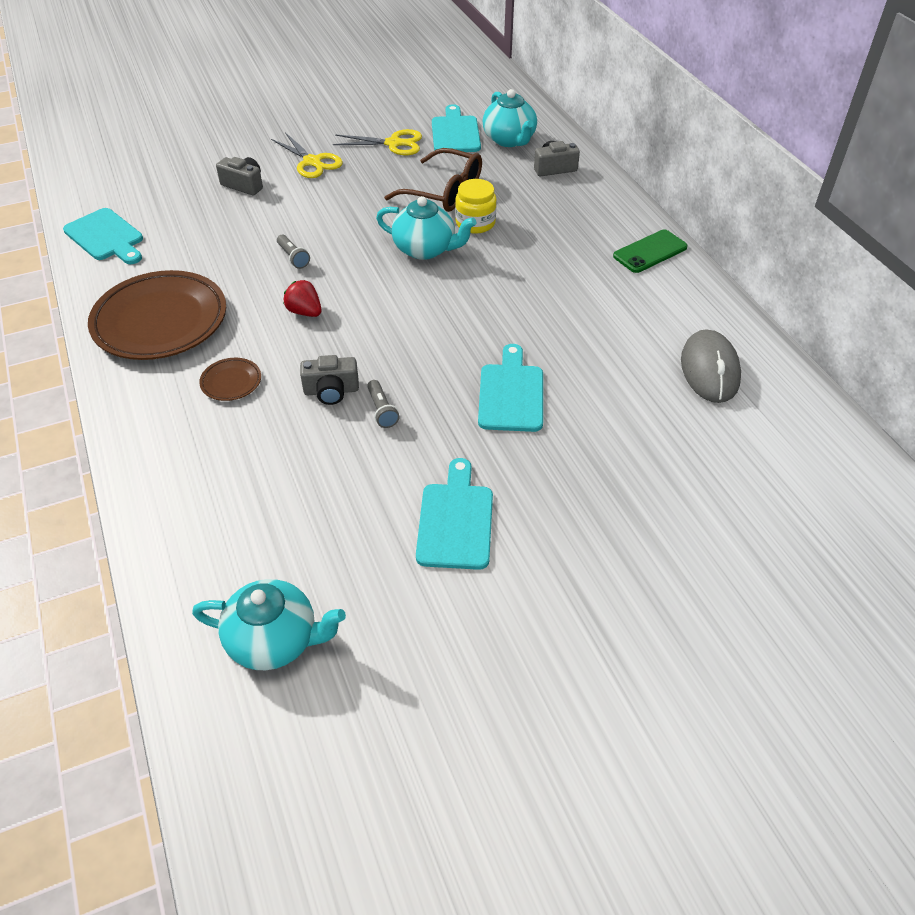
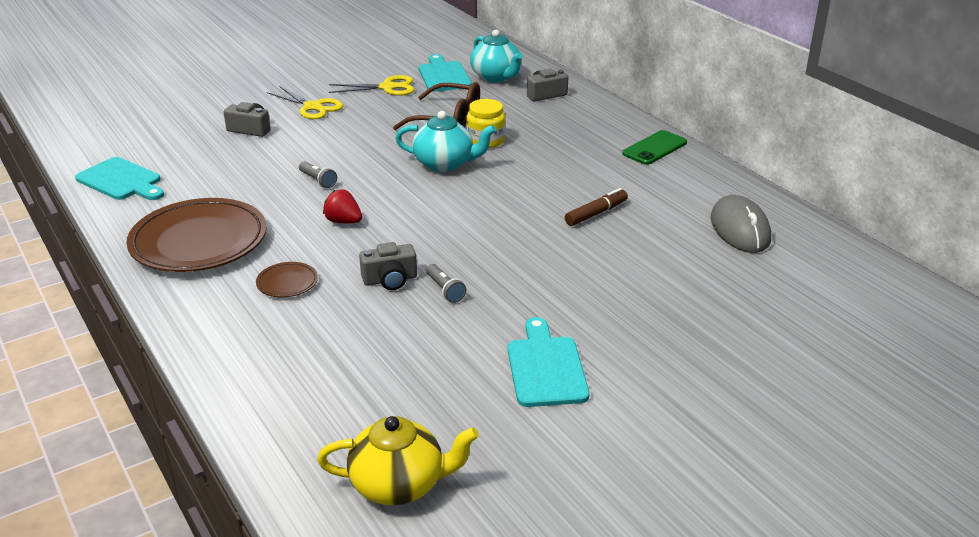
camera: 10 degrees left, 15 degrees down
(275, 640) = (399, 484): turquoise teapot -> yellow teapot
(511, 394) = (564, 265): turquoise cutting board -> none
(563, 331) = (596, 213): none -> brown marker

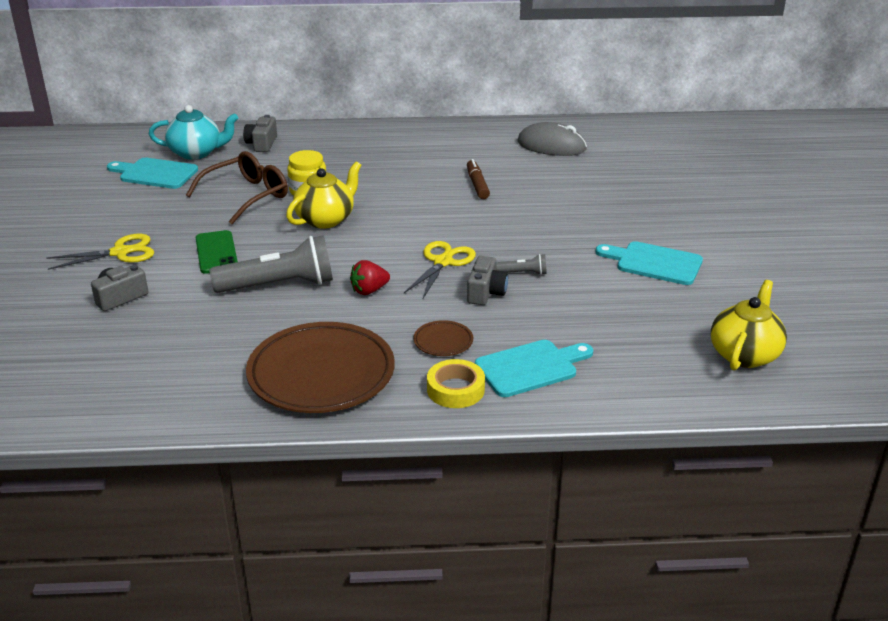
camera: 60 degrees left, 0 degrees up
(121, 181) = (130, 400): turquoise cutting board -> turquoise cutting board (530, 367)
(214, 312) = (455, 389): none -> yellow tape
(318, 181) = (279, 285): grey flashlight -> grey flashlight, size x2.28
(387, 87) = (137, 205): yellow scissors -> yellow scissors (443, 262)
(445, 164) = (326, 219): turquoise teapot -> yellow teapot
(654, 148) = (408, 134): green phone -> green phone (216, 252)

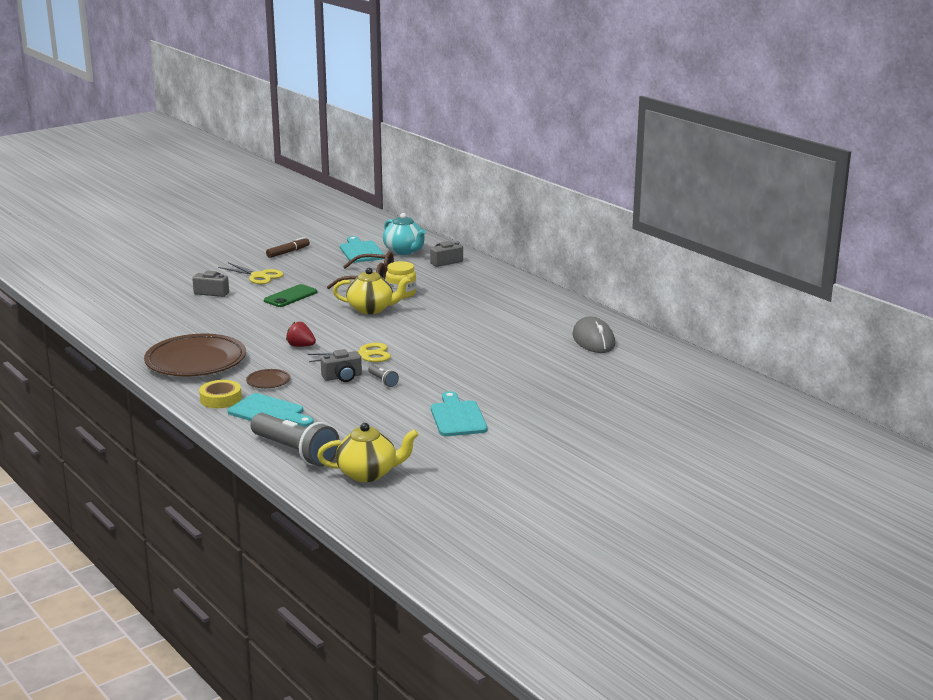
camera: 55 degrees right, 10 degrees down
(279, 285) = (275, 323): grey flashlight -> grey flashlight (295, 452)
(477, 185) = (488, 335): brown marker -> brown marker (288, 252)

